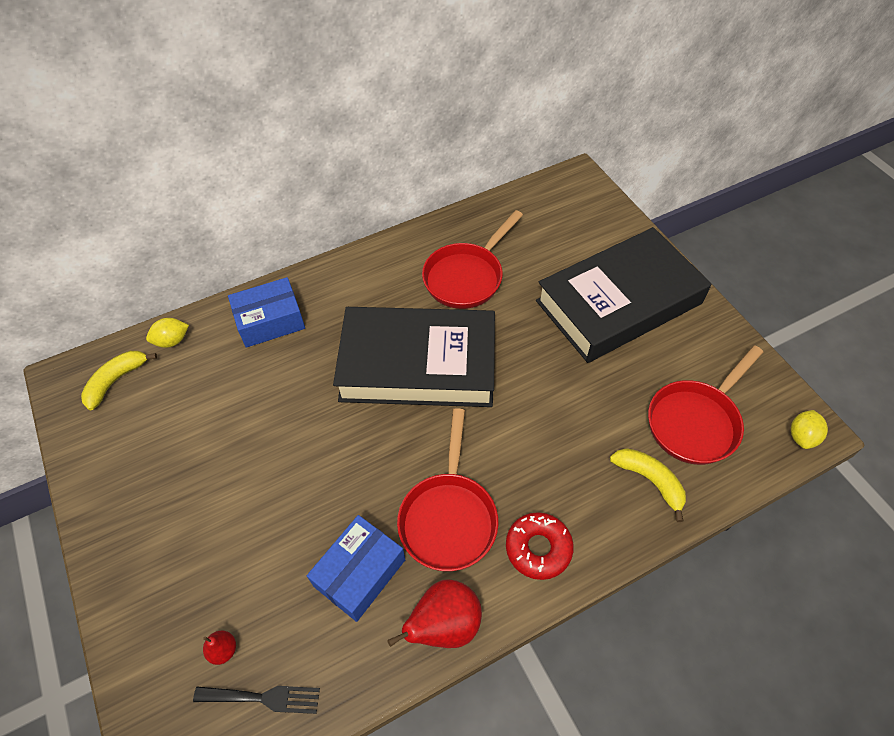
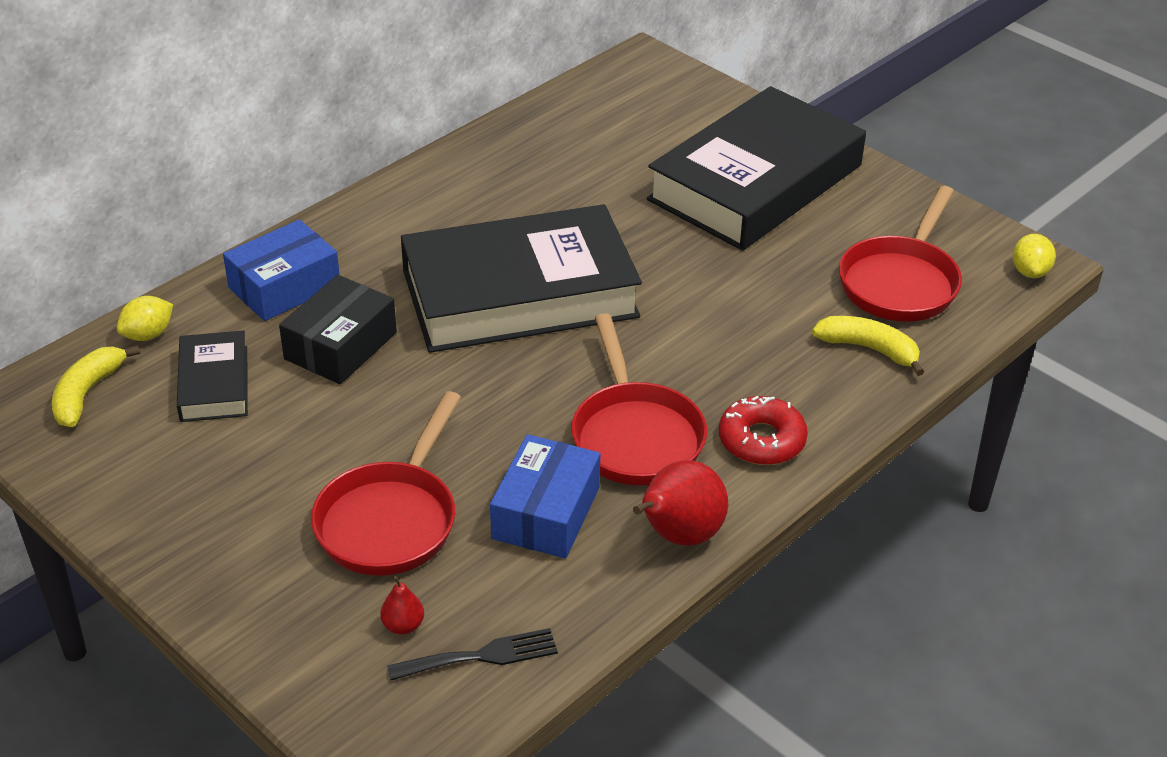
camera: 20 degrees left, 15 degrees down
(194, 393) = (214, 383): none -> black book
(284, 381) = (340, 346): none -> black box
(467, 277) = (541, 191): red pan -> red pan (391, 520)

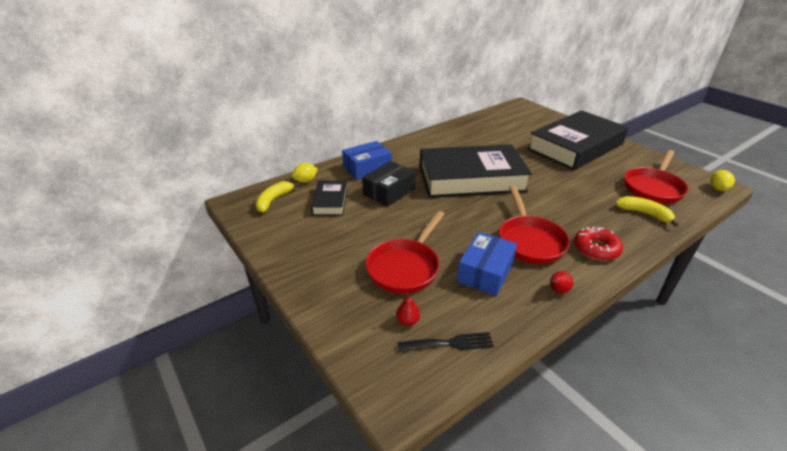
camera: 10 degrees right, 5 degrees down
(679, 536) = (557, 291): red pear -> red pear, size x0.49

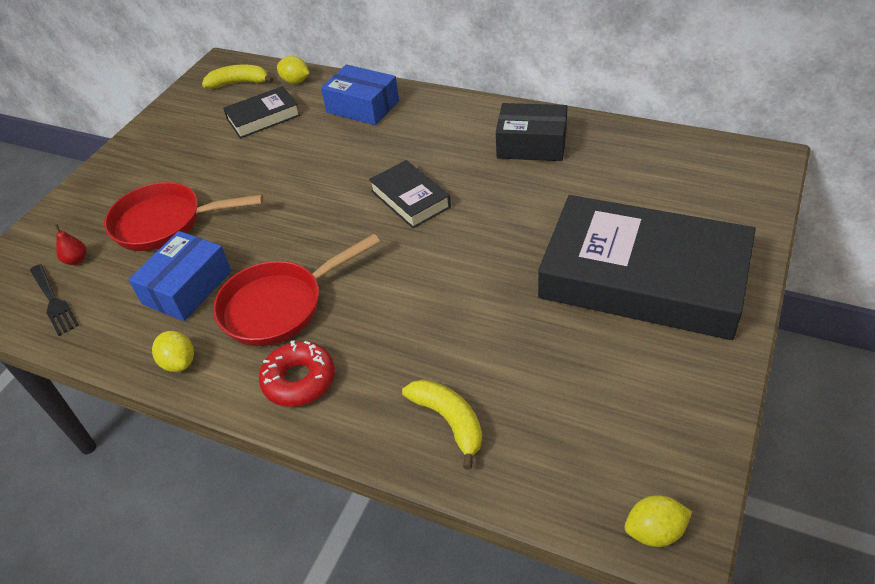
camera: 65 degrees right, 10 degrees up
(389, 192) = (317, 147): black box -> black box (531, 145)
(471, 178) = (410, 199): black book -> black book, size x0.46
(485, 272) = (187, 287): blue box -> blue box turned 60 degrees counterclockwise
(557, 291) = (179, 362): red pear -> yellow lemon
(644, 213) = (449, 421): yellow banana -> yellow banana turned 45 degrees counterclockwise
(653, 188) = (563, 420): red pan -> none

